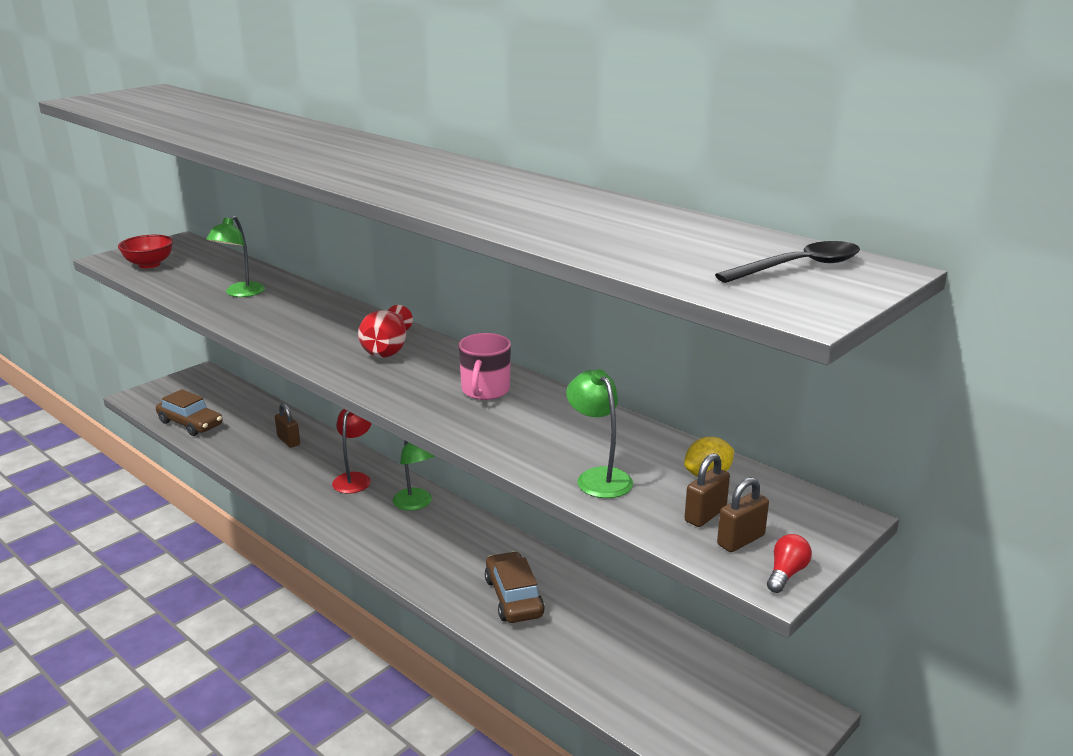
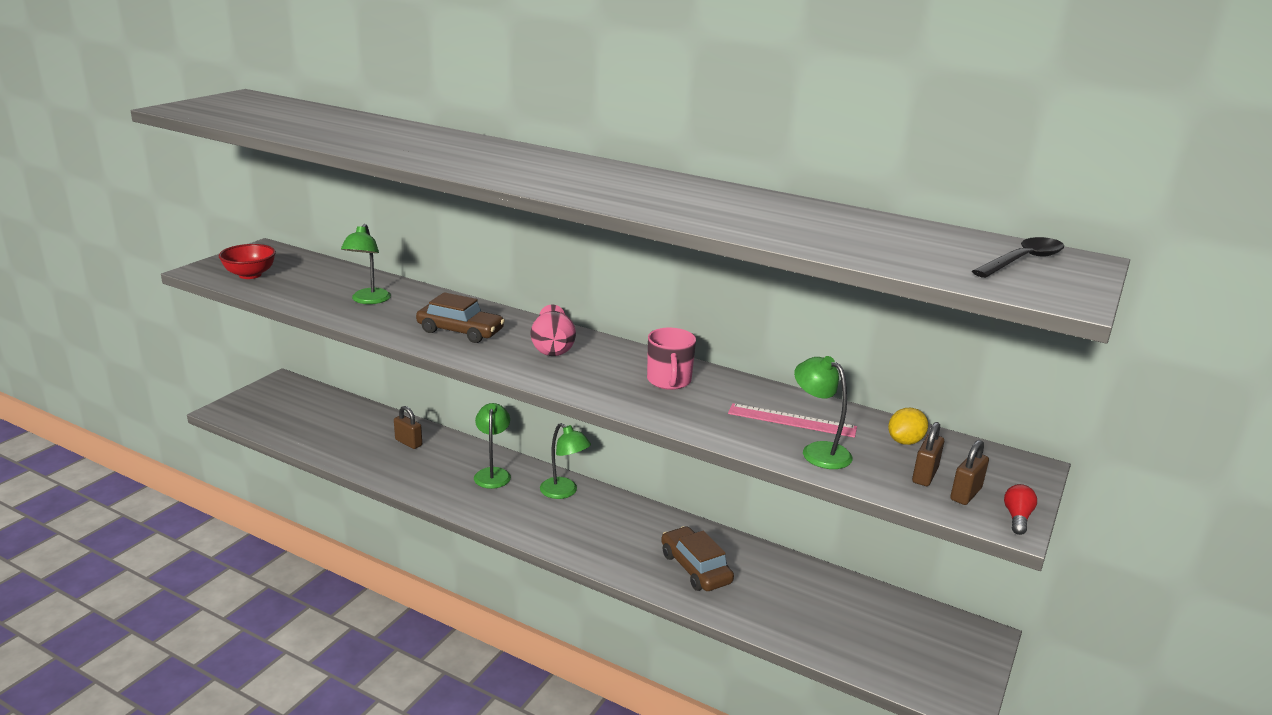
camera: 15 degrees left, 0 degrees up
(190, 423) = (297, 433): brown car -> brown car (460, 331)
(354, 478) = (493, 473): red lamp -> green lamp
(387, 349) = (552, 347): red vase -> pink vase
(591, 442) = (791, 420): none -> pink ruler

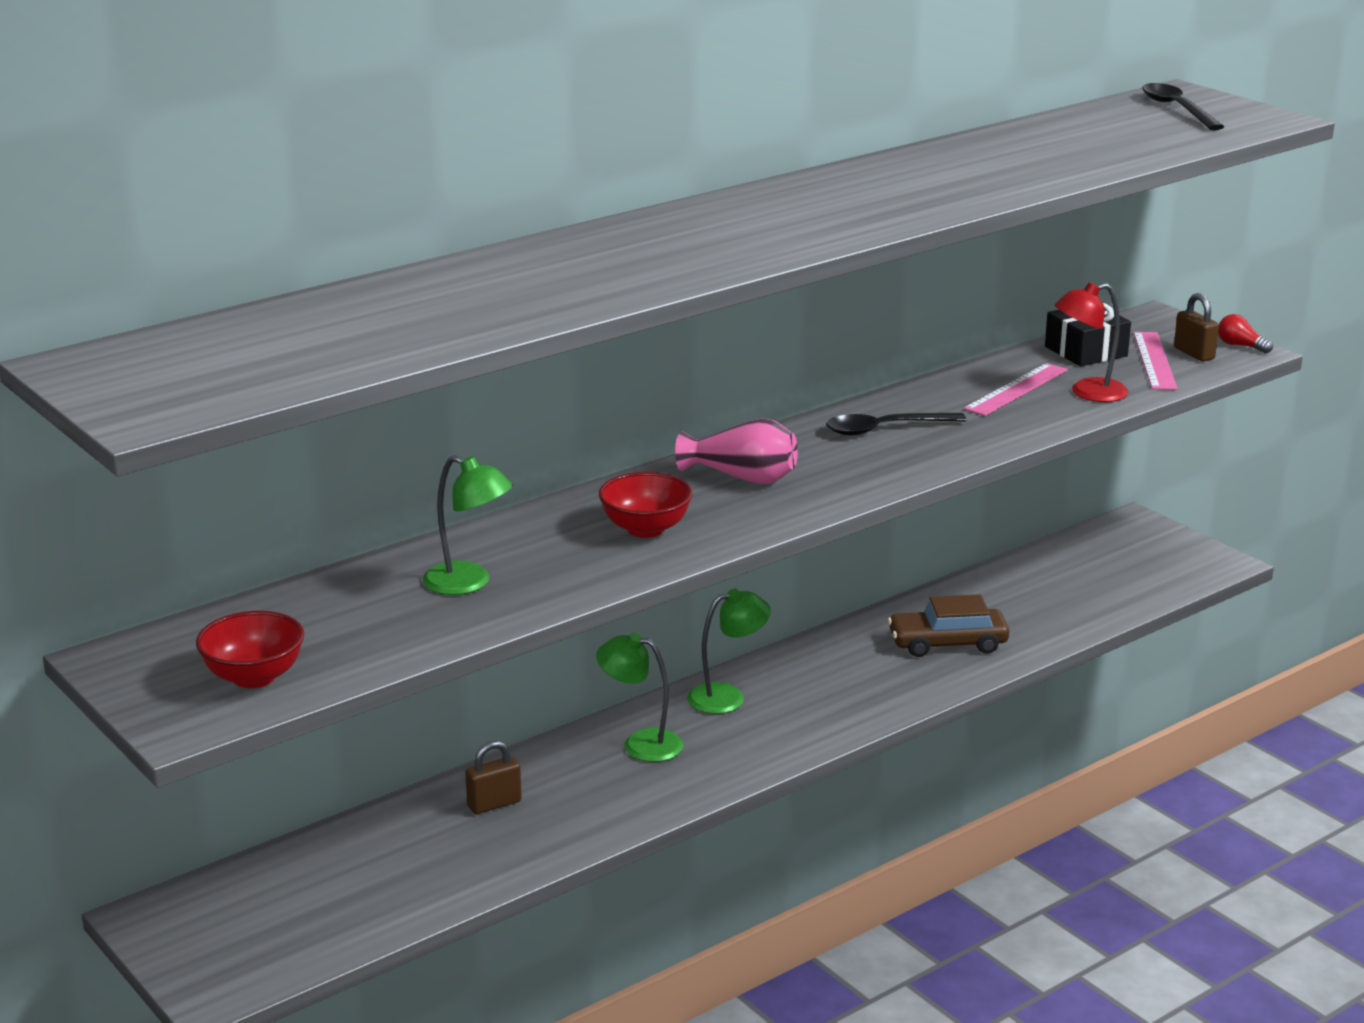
camera: 65 degrees left, 0 degrees up
(460, 331) = (645, 529): brown car -> red bowl
(669, 381) = (885, 429): pink mug -> black spoon
(818, 451) = (1088, 393): green lamp -> red lamp
(905, 441) = (1086, 351): yellow lemon -> black gift
(925, 475) = (1154, 360): brown padlock -> pink ruler

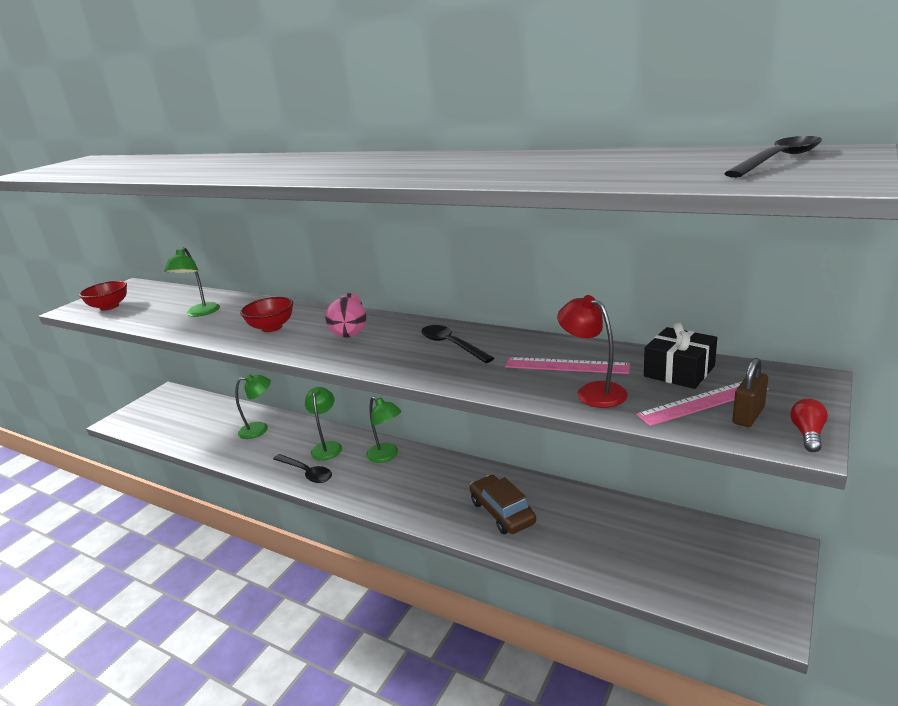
camera: 70 degrees right, 0 degrees up
(494, 804) = (260, 429): brown padlock -> green lamp
(701, 773) = (306, 473): none -> black spoon

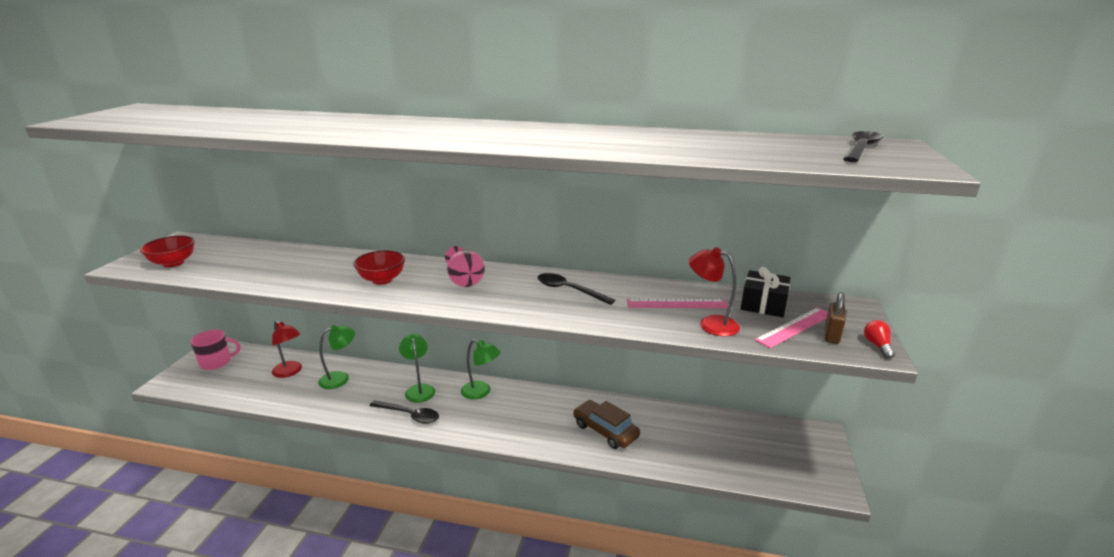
camera: 20 degrees left, 0 degrees up
(163, 405) = (216, 362): none -> pink mug
(200, 313) = (291, 268): green lamp -> none
(219, 419) = (290, 372): none -> red lamp

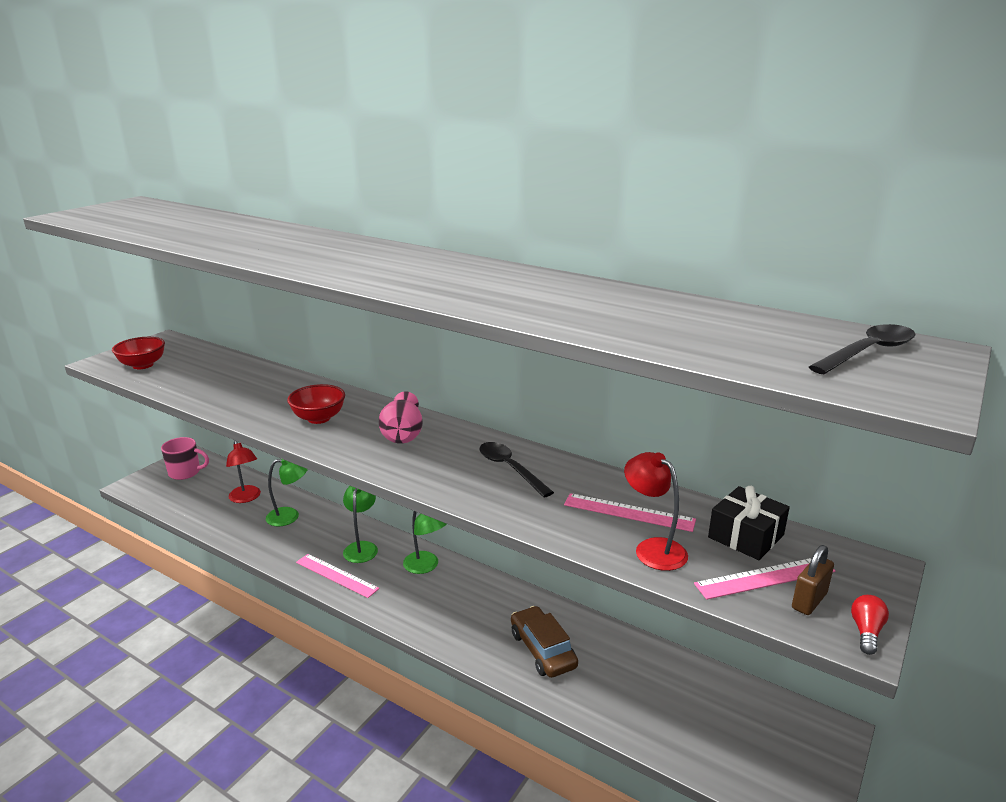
camera: 20 degrees right, 0 degrees up
(409, 415) = (336, 575): black spoon -> pink ruler

